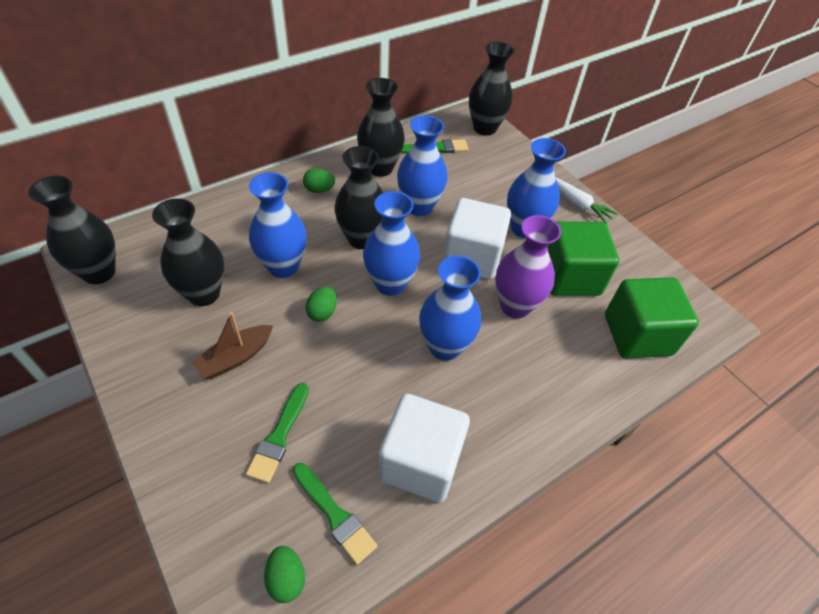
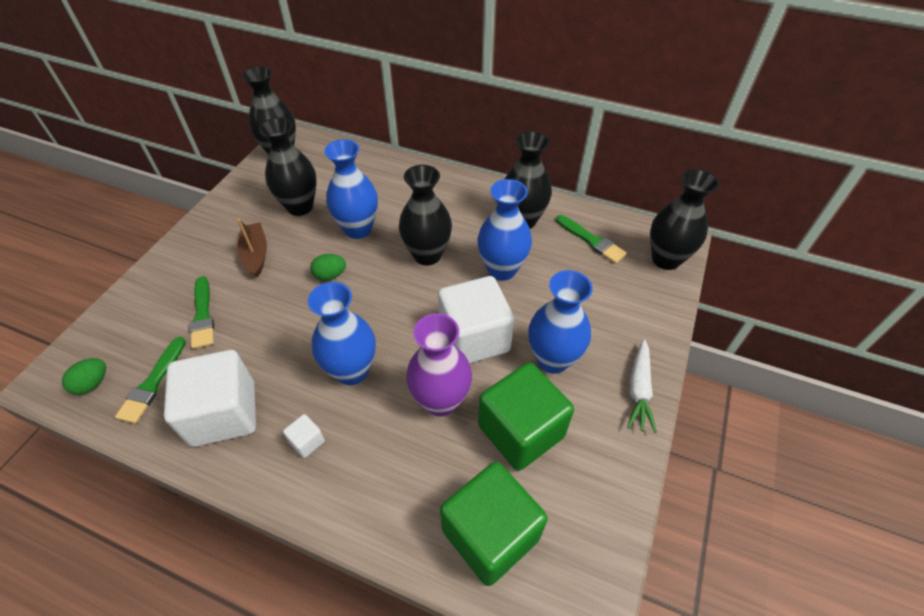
camera: 60 degrees right, 0 degrees up
(236, 357) = (255, 255): brown boat -> brown boat turned 60 degrees clockwise
(279, 436) = (203, 315): green brush -> green brush turned 90 degrees counterclockwise
(319, 190) = (457, 201): green egg -> none
(390, 284) = (393, 299): blue vase -> none
(494, 409) = (307, 441): none -> white cube

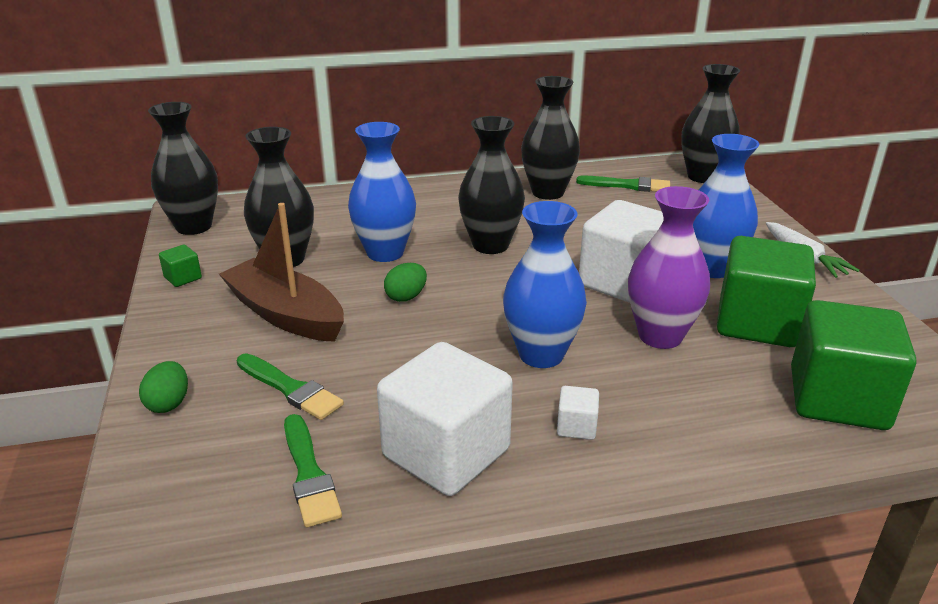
camera: 35 degrees left, 20 degrees down
(92, 383) = (215, 516): green egg -> green egg (169, 403)
(236, 196) = (183, 278): none -> green cube
(255, 255) = (285, 315): brown boat -> brown boat, size x1.57
(502, 269) = (578, 230): blue vase -> none

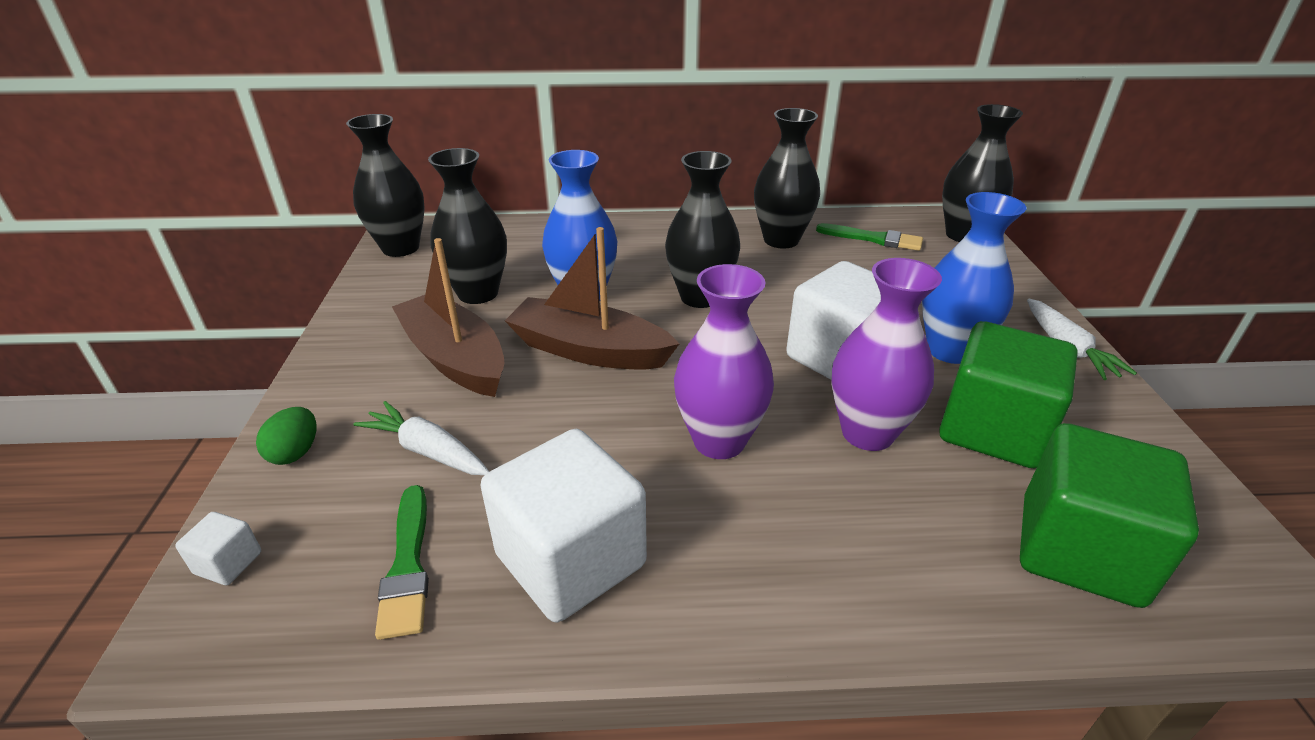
camera: 10 degrees right, 5 degrees up
(183, 278) = (368, 305): green cube -> none
(290, 389) = (427, 451): green brush -> white carrot
(406, 297) = (589, 350): green egg -> brown boat
(541, 354) = (719, 441): blue vase -> purple vase
(576, 427) = (735, 545): white cube -> white cube (228, 563)

